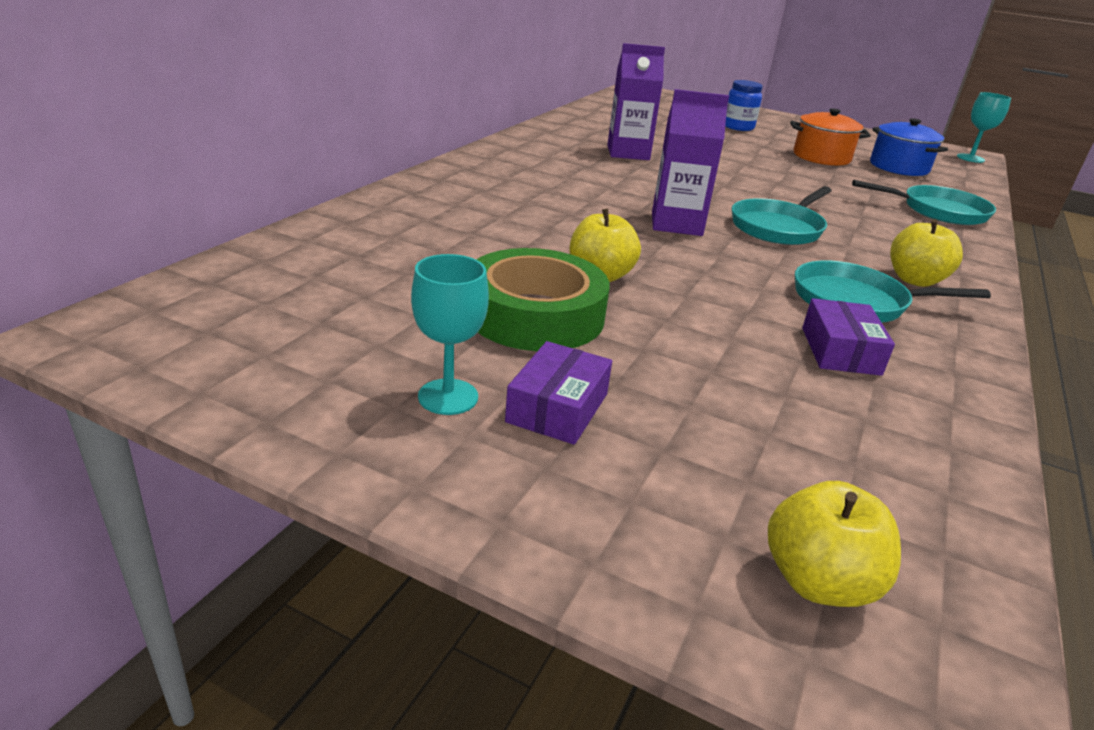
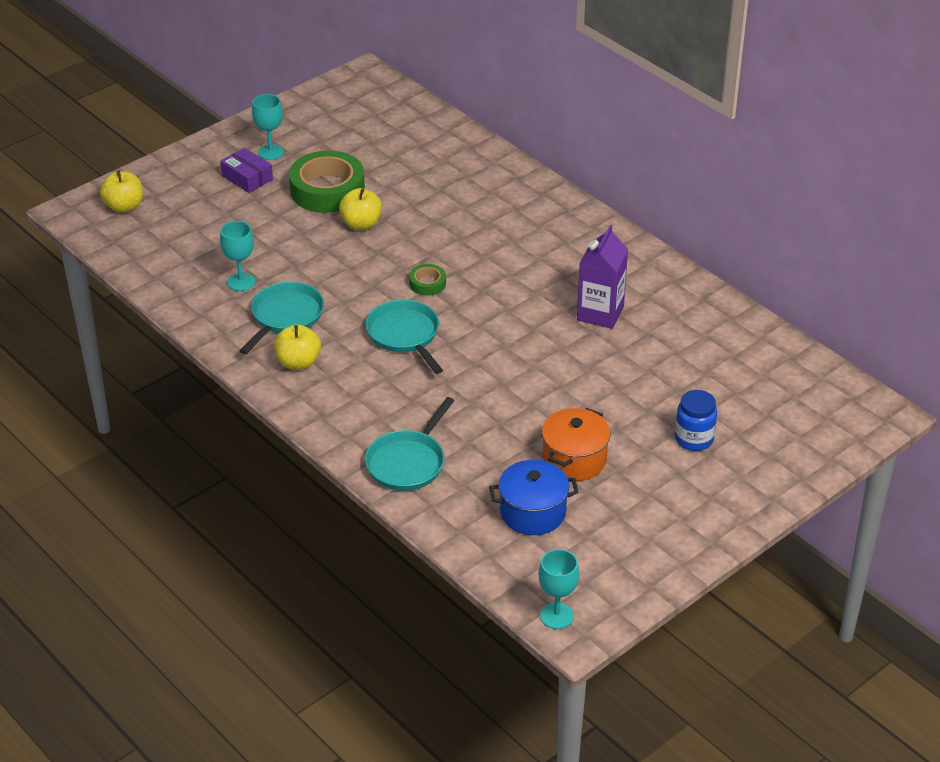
camera: 115 degrees right, 10 degrees up
(676, 224) = (427, 283): purple carton -> green tape
(840, 351) = (241, 282): purple box -> turquoise goblet

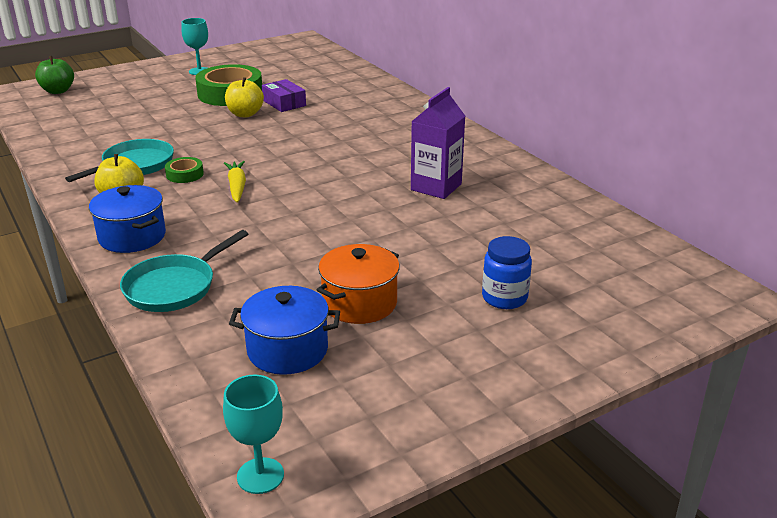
camera: 10 degrees right, 10 degrees down
(124, 206) = (58, 91): yellow apple -> green apple
(241, 282) = (114, 140): turquoise goblet -> none
(247, 177) = (170, 83): purple box -> purple box (284, 103)
(338, 411) = (132, 237): none -> blue pot
(405, 335) = (237, 187): turquoise pan -> yellow carrot
(427, 283) = (280, 154): green tape -> green tape (185, 174)

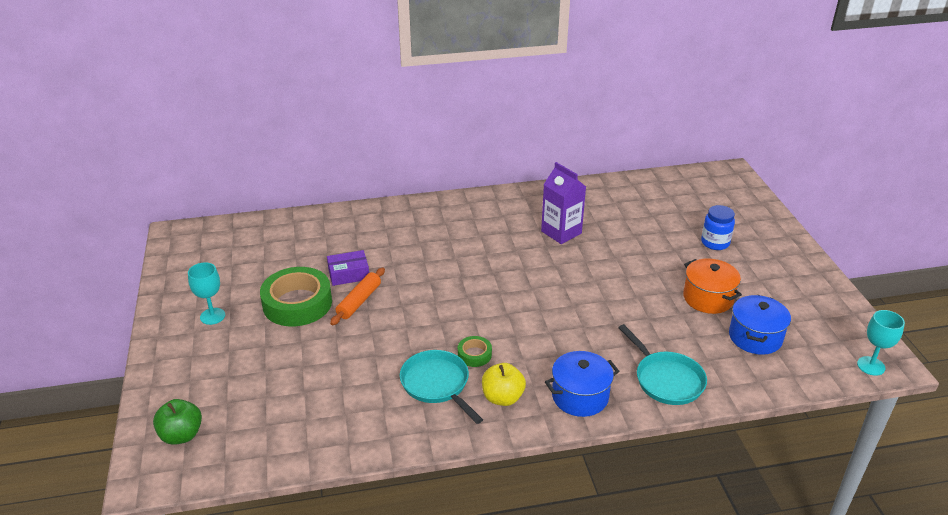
camera: 70 degrees left, 5 degrees up
(237, 187) = (514, 327): yellow carrot -> none
(245, 114) = (359, 301): yellow apple -> orange rolling pin

